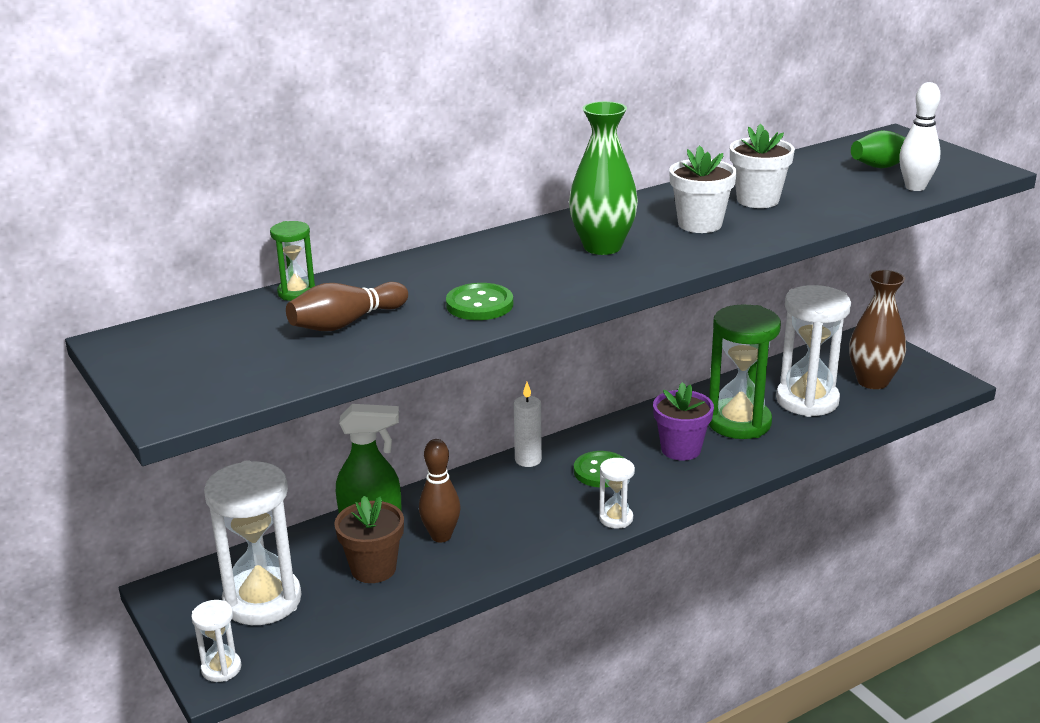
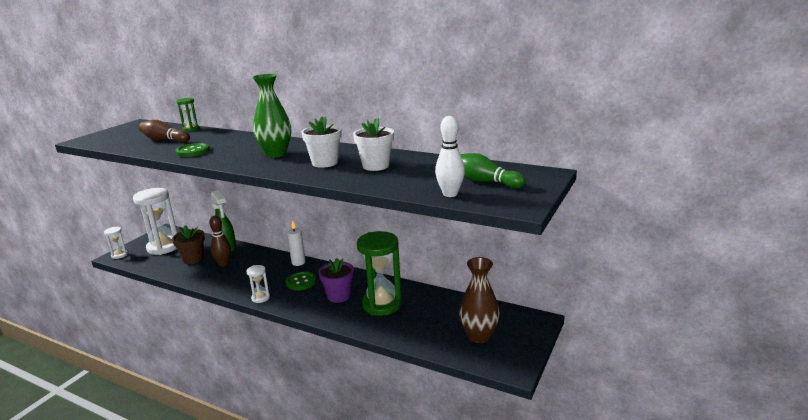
camera: 60 degrees right, 5 degrees down
(807, 400) = (429, 319): white hourglass -> none

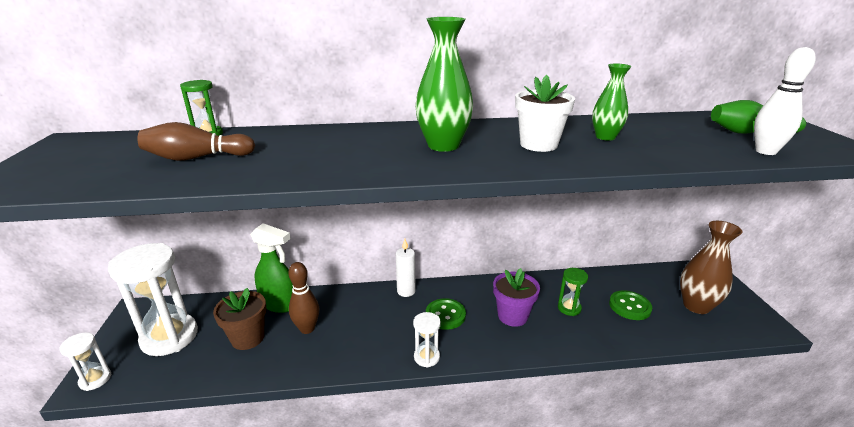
camera: 35 degrees left, 5 degrees up
(193, 151) = (298, 165): green button -> green button (629, 306)
(376, 166) = (605, 137): white flower pot -> green vase
(382, 304) = (569, 308): green hourglass -> green hourglass, size x0.48

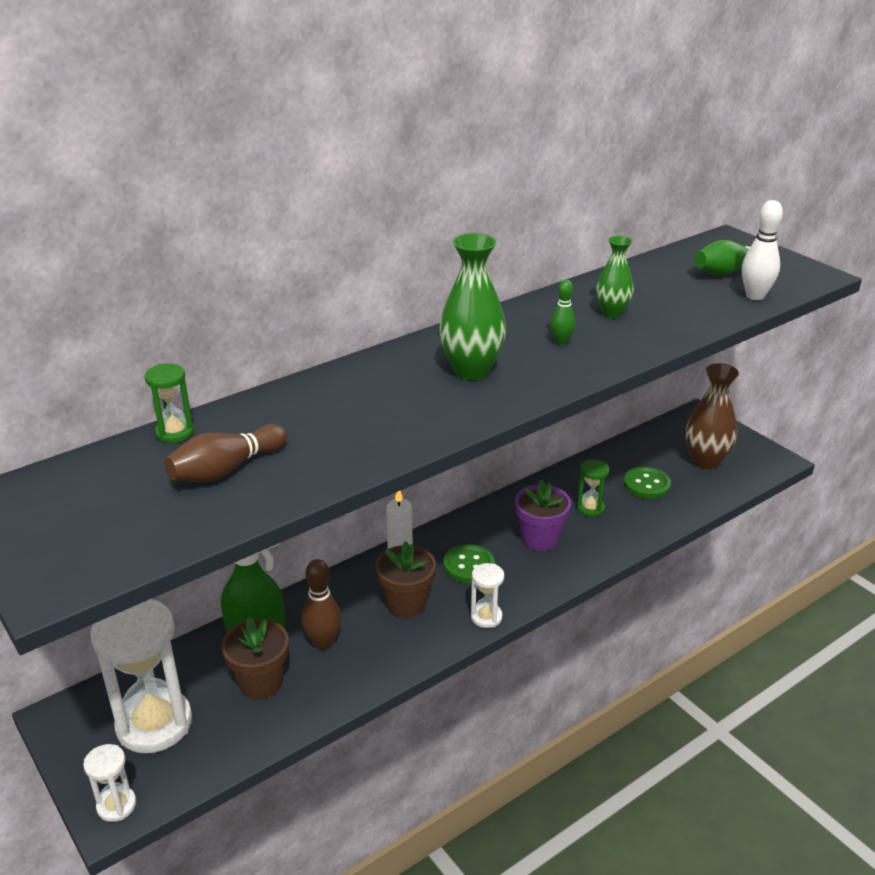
camera: 30 degrees left, 5 degrees up
(381, 324) = (406, 603): none -> brown flower pot
(538, 144) = (561, 342): white flower pot -> green bowling pin

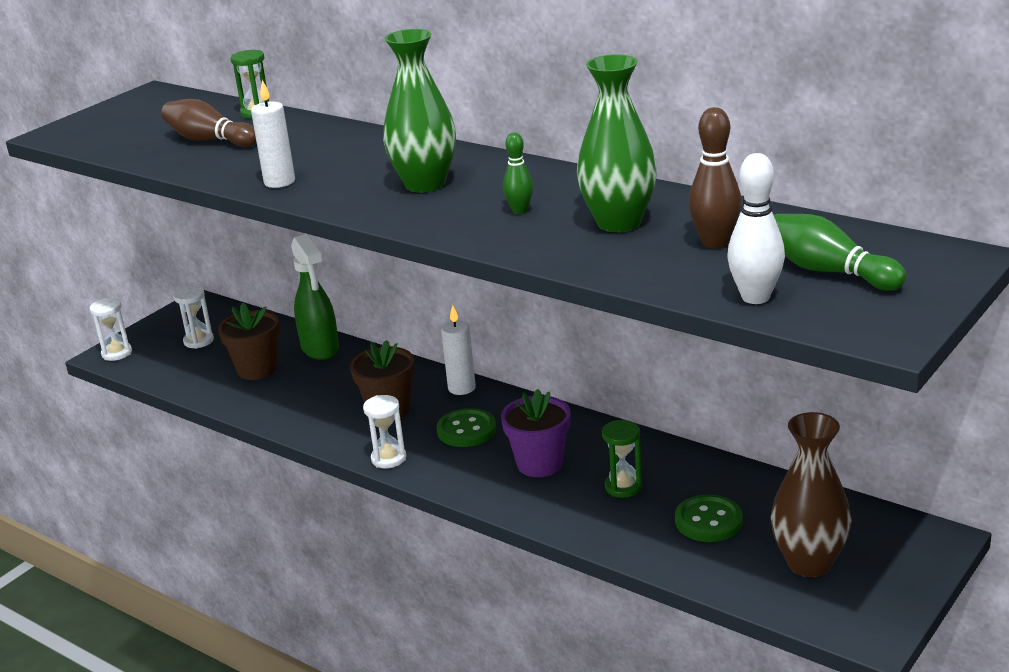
camera: 75 degrees right, 5 degrees down
(154, 724) = (198, 341): white hourglass -> white hourglass, size x0.48
(323, 643) = (316, 383): brown bowling pin -> brown bowling pin (715, 243)
(396, 439) = (279, 182): none -> white candle
(612, 313) = (619, 223): green vase -> green vase, size x1.61

